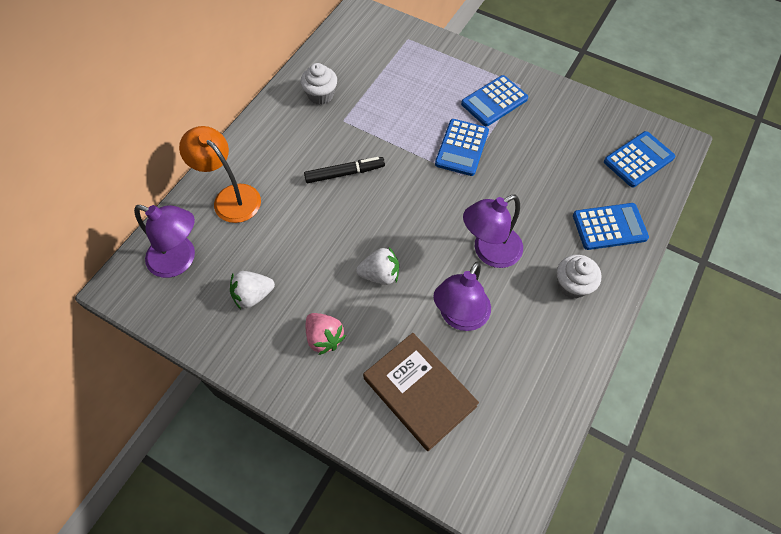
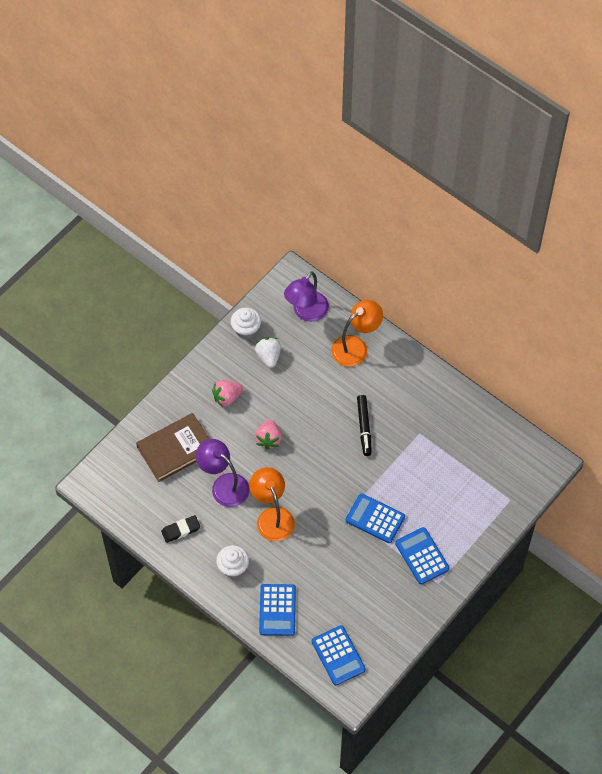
camera: 100 degrees right, 0 degrees up
(321, 95) = (450, 419): white cupcake -> white cupcake (246, 329)
(380, 274) = (268, 439): white strawberry -> pink strawberry
(489, 252) = (272, 516): purple lamp -> orange lamp
(541, 360) = (180, 530): none -> black eraser

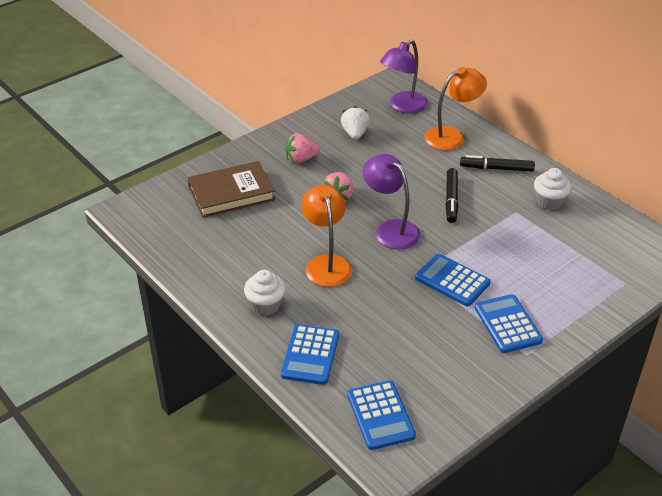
camera: 10 degrees right, 20 degrees down
(180, 530) = (213, 262): black eraser -> none
(224, 485) = (277, 229): purple lamp -> purple lamp (390, 229)
(246, 329) = (336, 112): white cupcake -> white cupcake (549, 201)
(399, 383) = (496, 168): none -> black marker

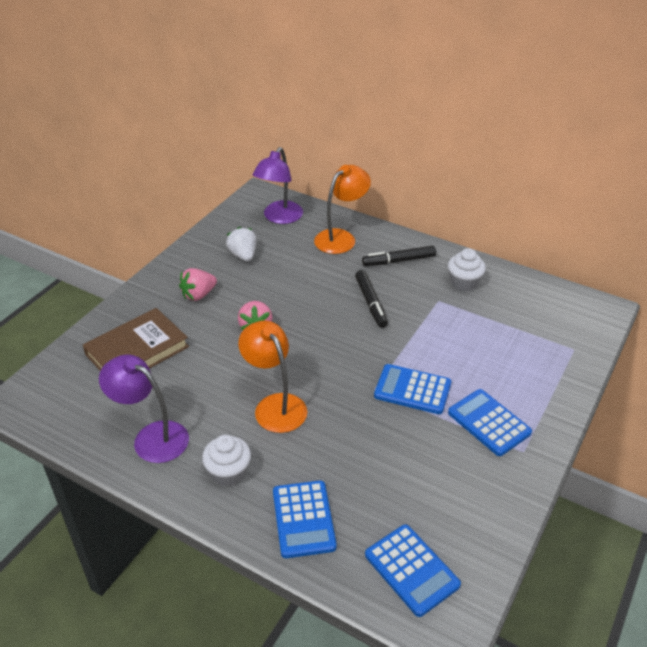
camera: 20 degrees left, 0 degrees up
(390, 229) = (325, 349): purple lamp -> purple lamp (152, 437)

